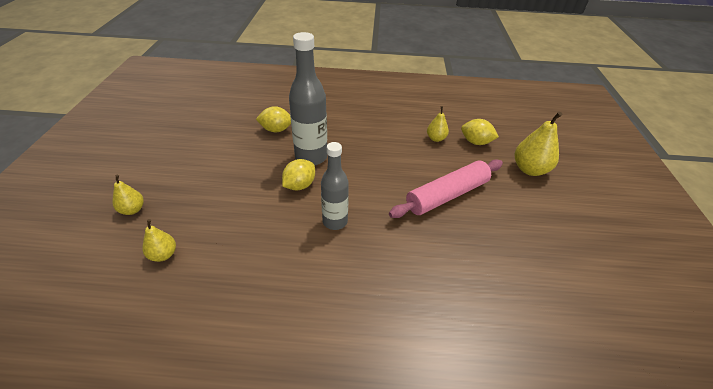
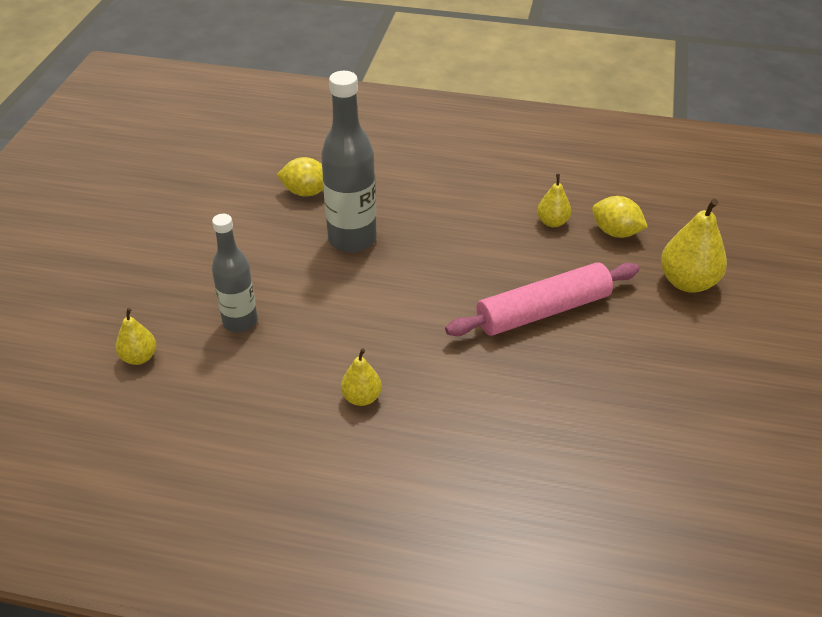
camera: 10 degrees right, 0 degrees up
(132, 210) = (99, 296): yellow pear -> yellow pear (361, 398)
(299, 185) = (329, 280): yellow lemon -> none
(335, 221) = (370, 335): grey bottle -> grey bottle (240, 322)

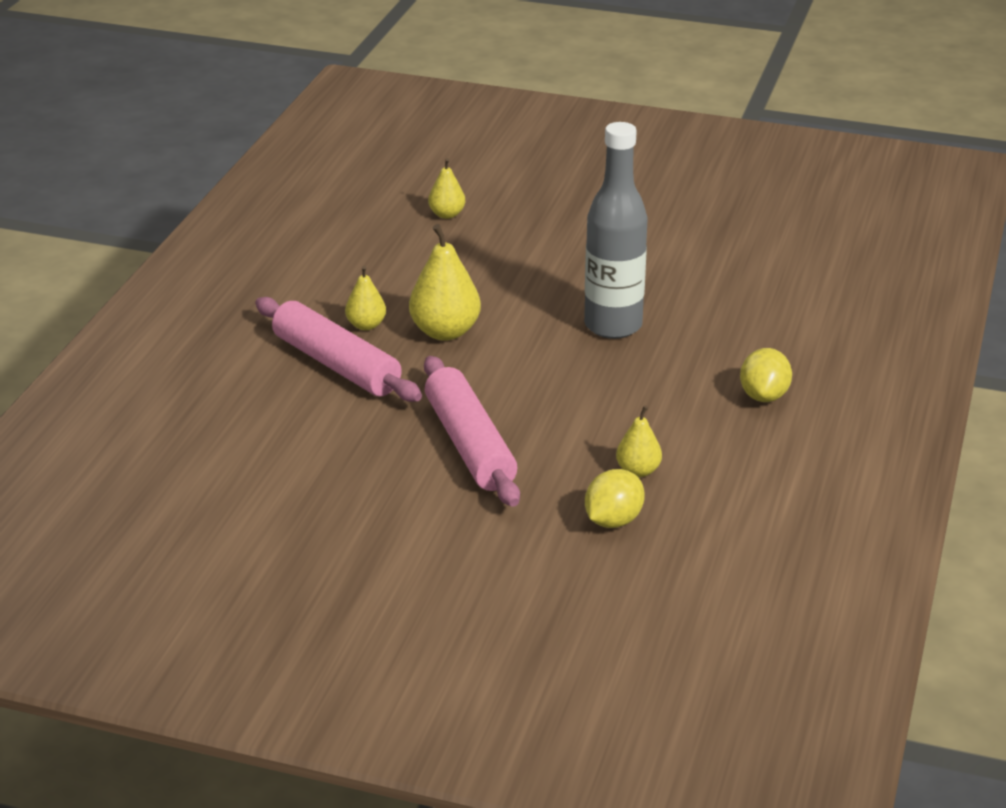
camera: 95 degrees right, 10 degrees down
(240, 322) = (485, 262): grey bottle -> none
(306, 192) = (705, 298): yellow lemon -> yellow lemon (764, 396)
(435, 412) = (336, 364): none -> pink rolling pin
(687, 282) = (505, 565): yellow pear -> yellow pear (445, 332)

